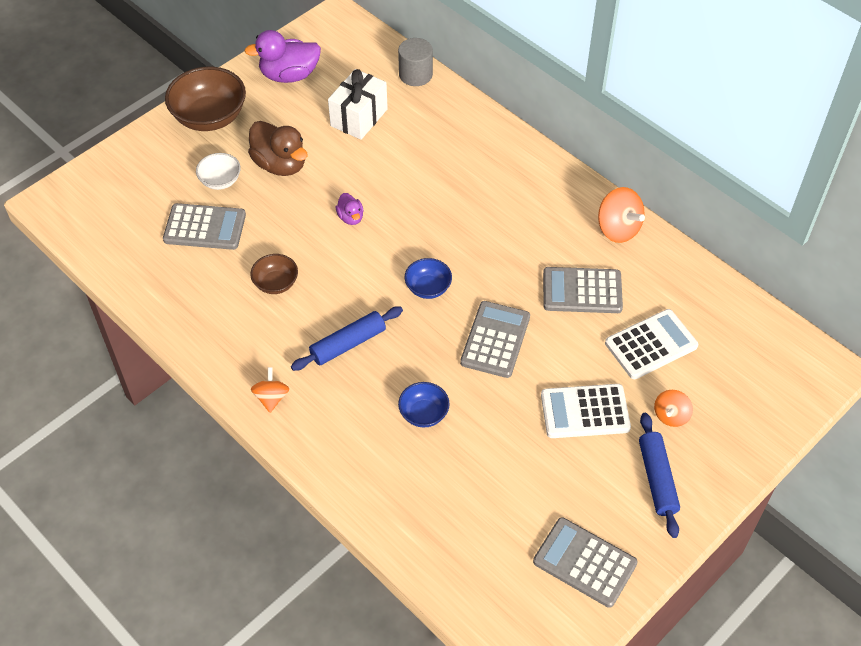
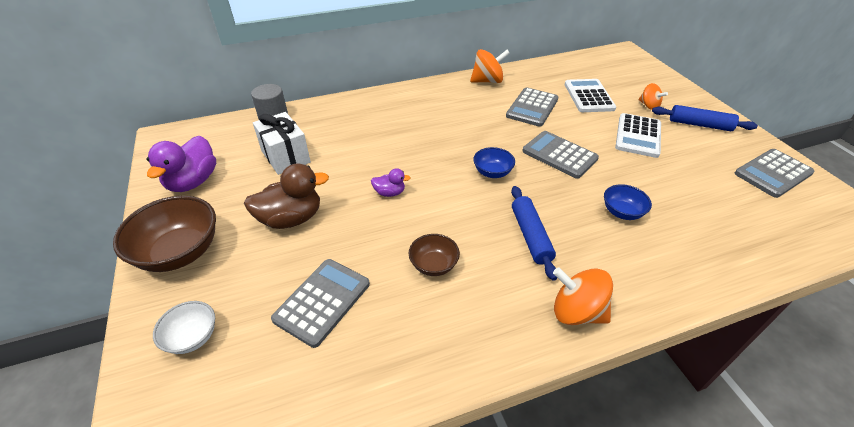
camera: 65 degrees left, 10 degrees down
(220, 181) = (271, 269): white bowl -> white bowl (192, 337)
(271, 398) = (576, 312): orange spinning top -> orange spinning top, size x1.59

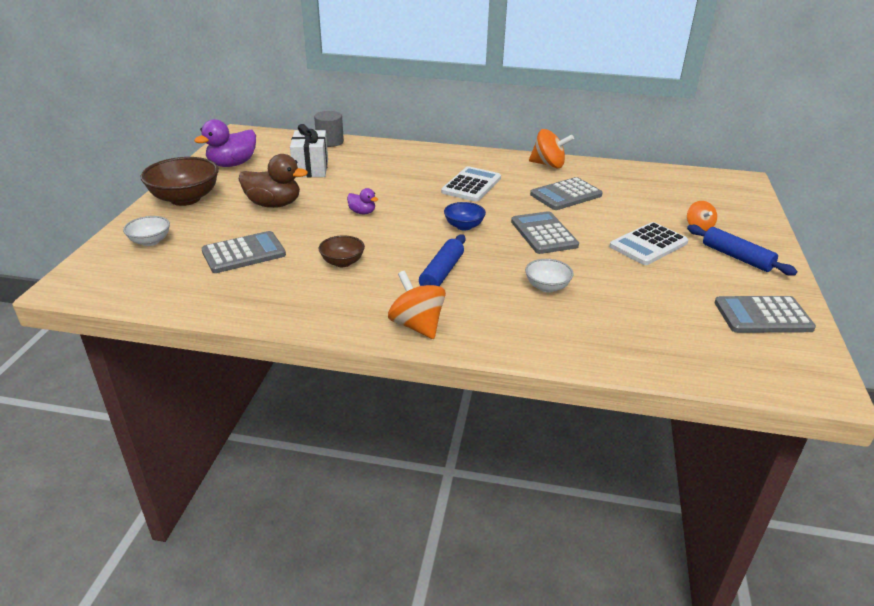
camera: 30 degrees right, 10 degrees down
(588, 96) = (640, 203): white calculator -> white calculator (471, 185)
(622, 212) = (547, 287): blue bowl -> white bowl

